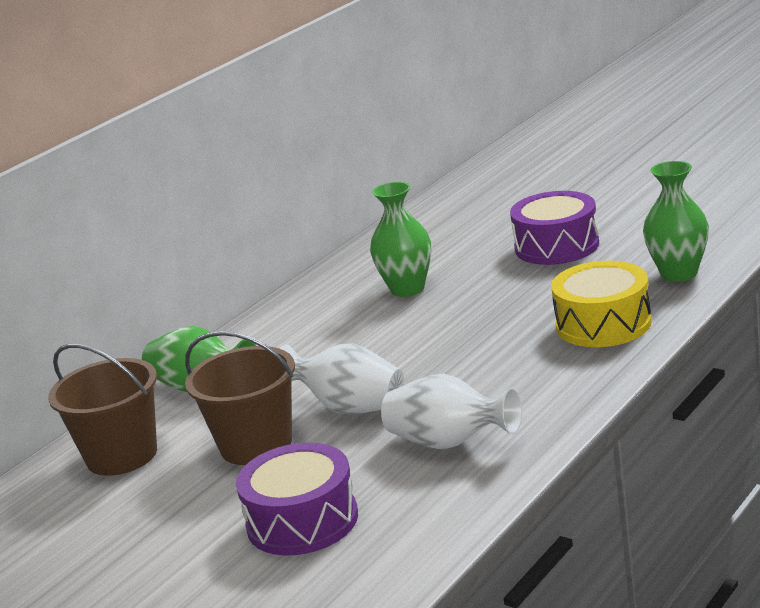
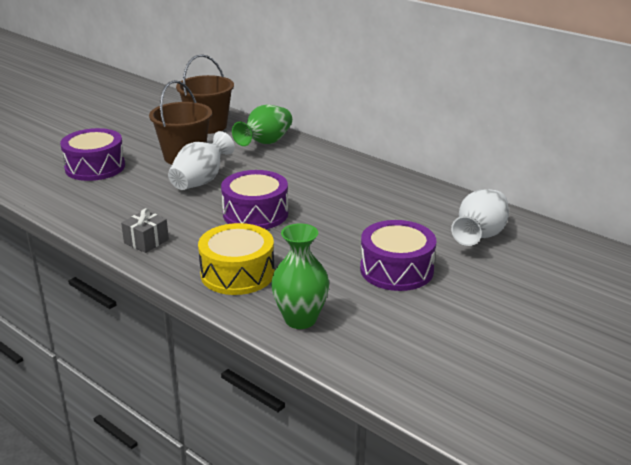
camera: 90 degrees right, 5 degrees up
(407, 289) = (357, 205): green vase -> none
(446, 346) = (255, 214): none -> purple drum
(450, 443) = (129, 207): white vase -> white vase (480, 235)
(548, 402) = (146, 241): none -> grey gift

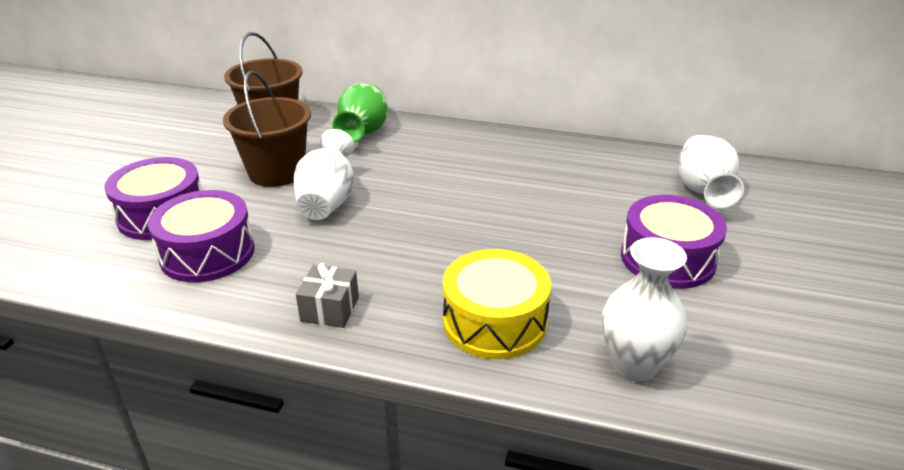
camera: 25 degrees left, 5 degrees up
(255, 214) = (437, 228): purple drum -> purple drum (207, 253)
(300, 319) = (634, 365): green vase -> white vase

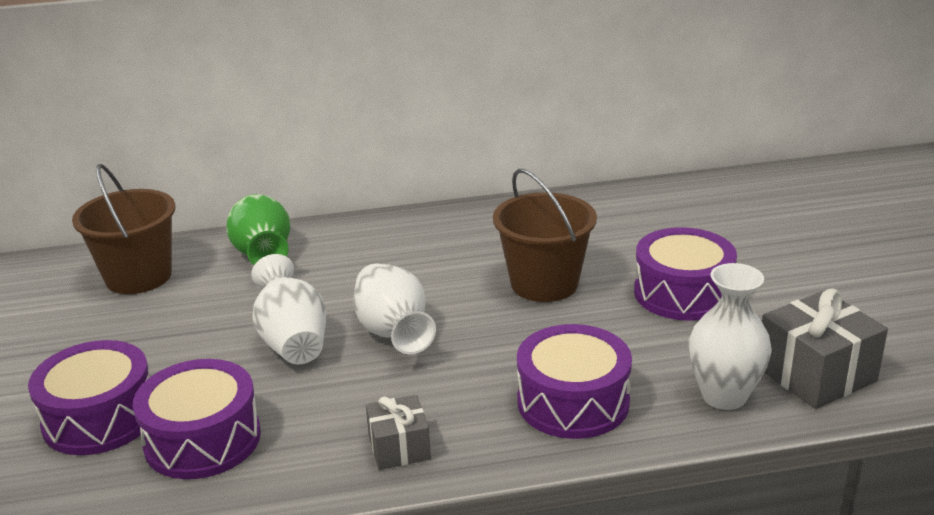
camera: 25 degrees left, 5 degrees down
(277, 172) = (199, 328): brown bucket -> brown bucket (544, 283)
(494, 321) = (573, 402): yellow drum -> purple drum
(703, 191) = (667, 220): white vase -> white vase (393, 333)
(743, 377) = (816, 374): none -> grey gift

